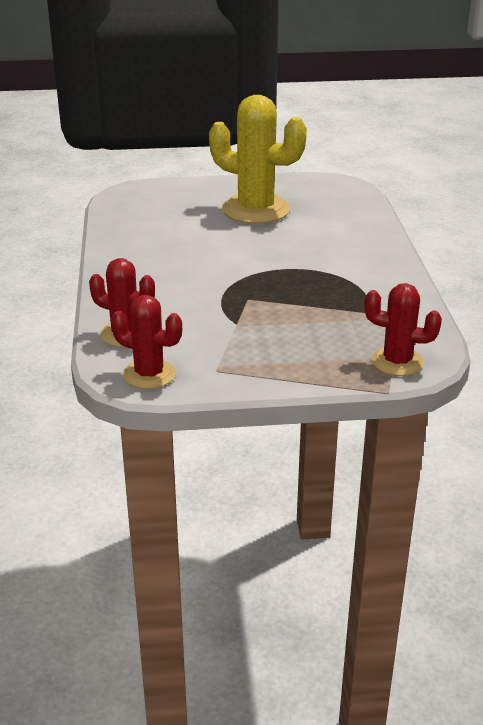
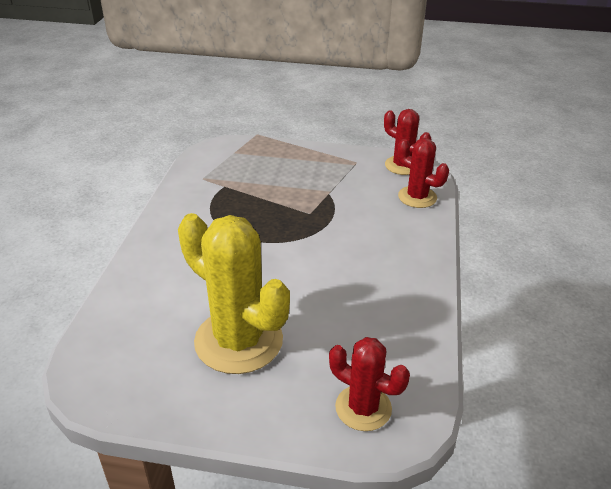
camera: 165 degrees left, 5 degrees up
(397, 362) = (235, 148): red cactus -> red cactus (363, 408)

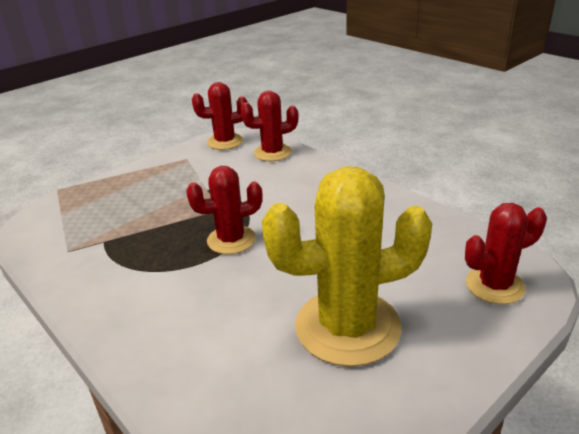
camera: 50 degrees left, 5 degrees down
(280, 238) = (231, 240): none -> red cactus

